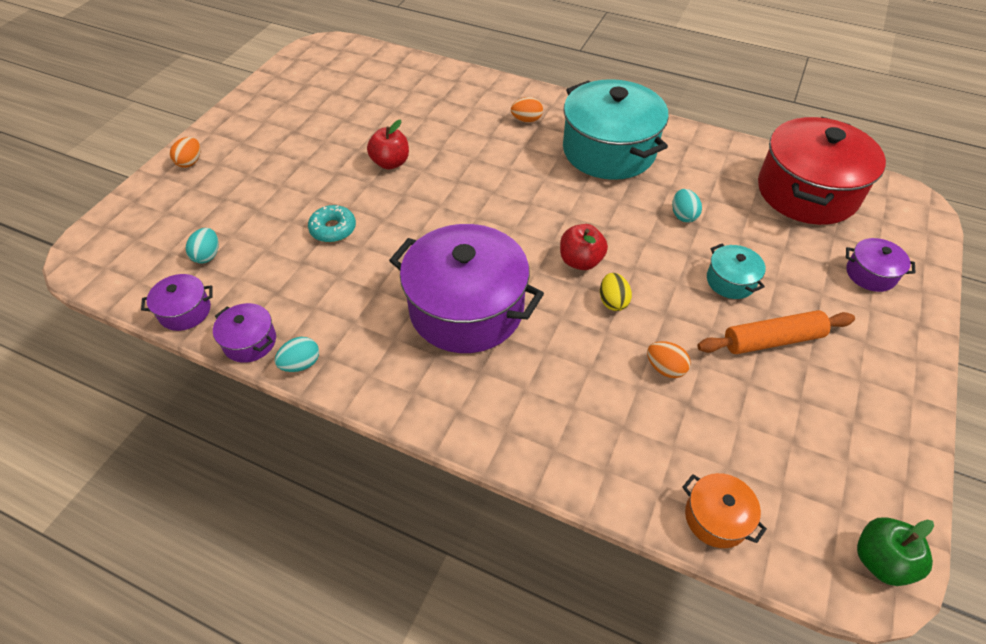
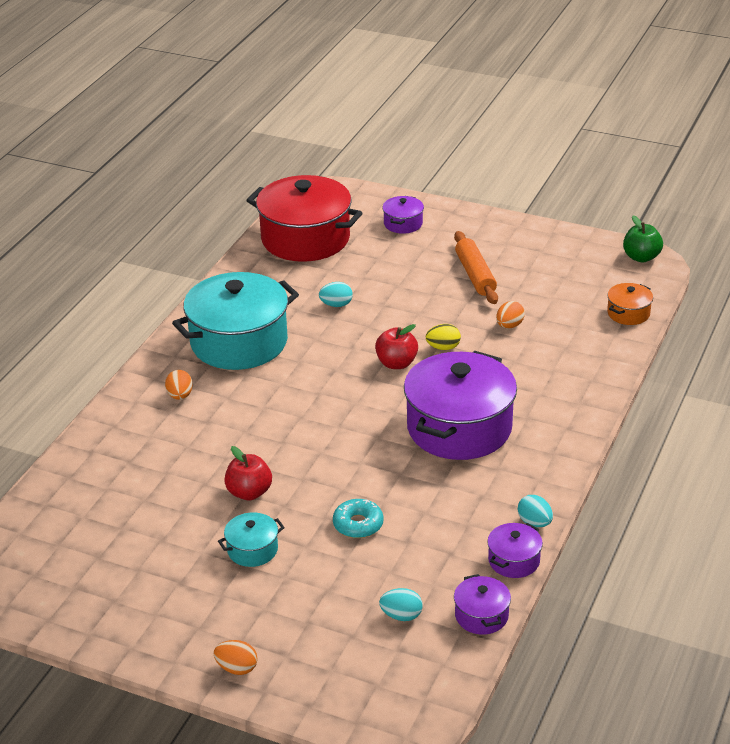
camera: 90 degrees left, 15 degrees down
(730, 281) = (415, 287): turquoise pot -> turquoise pot (252, 550)

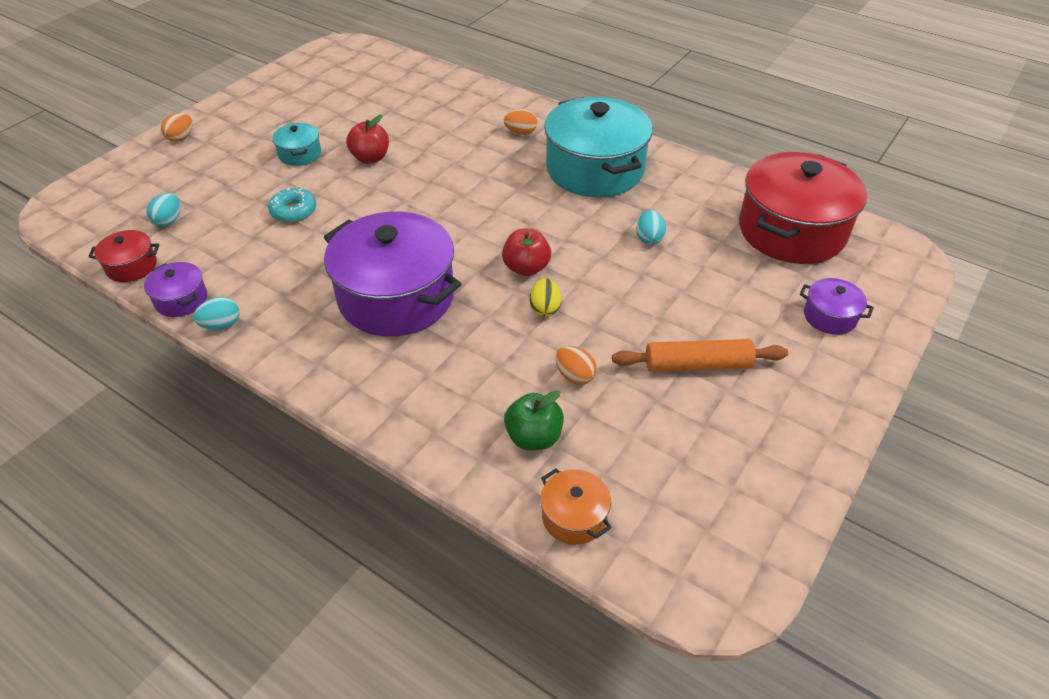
camera: 100 degrees right, 10 degrees up
(481, 615) = (131, 266): purple pot -> red pot
(641, 257) = (730, 581): green apple -> green apple (534, 437)

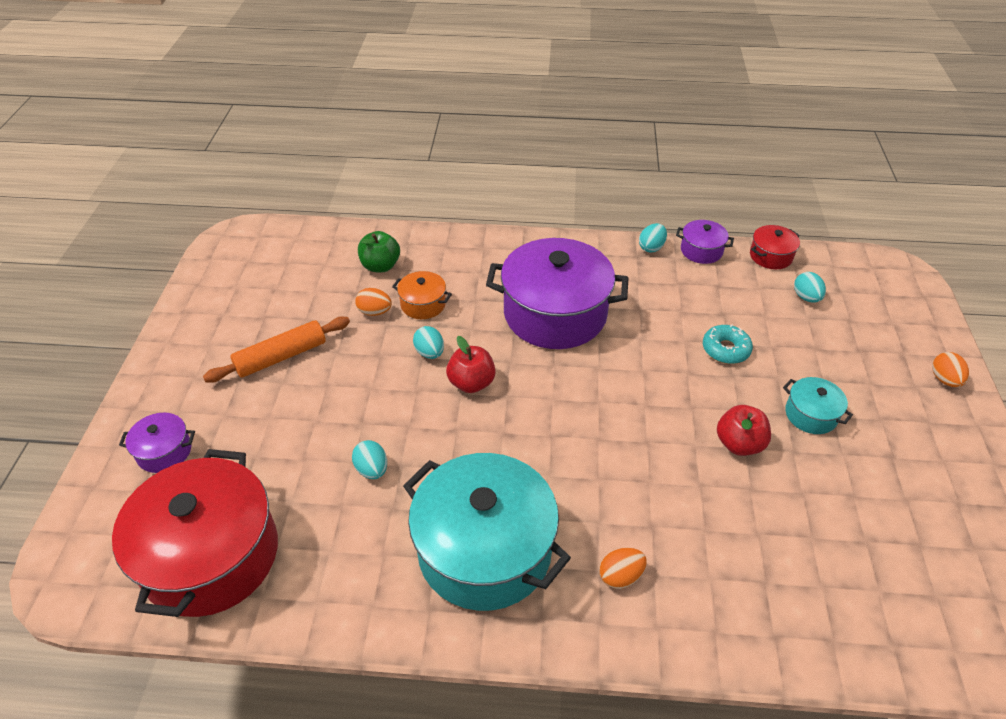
camera: 150 degrees right, 0 degrees up
(545, 309) = (430, 353): yellow egg -> turquoise egg
(574, 517) = (332, 239): orange pot -> orange pot (423, 304)

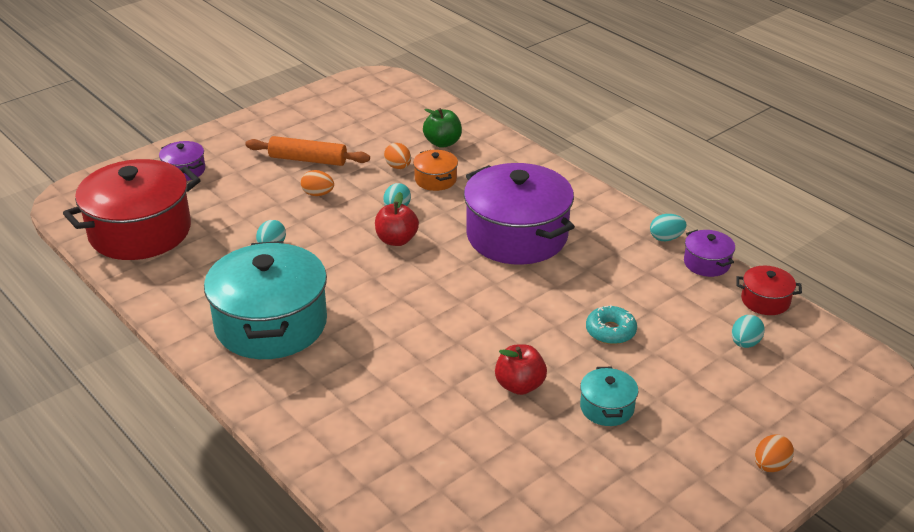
camera: 45 degrees right, 10 degrees down
(620, 576) = (324, 390): orange egg -> orange egg (318, 194)

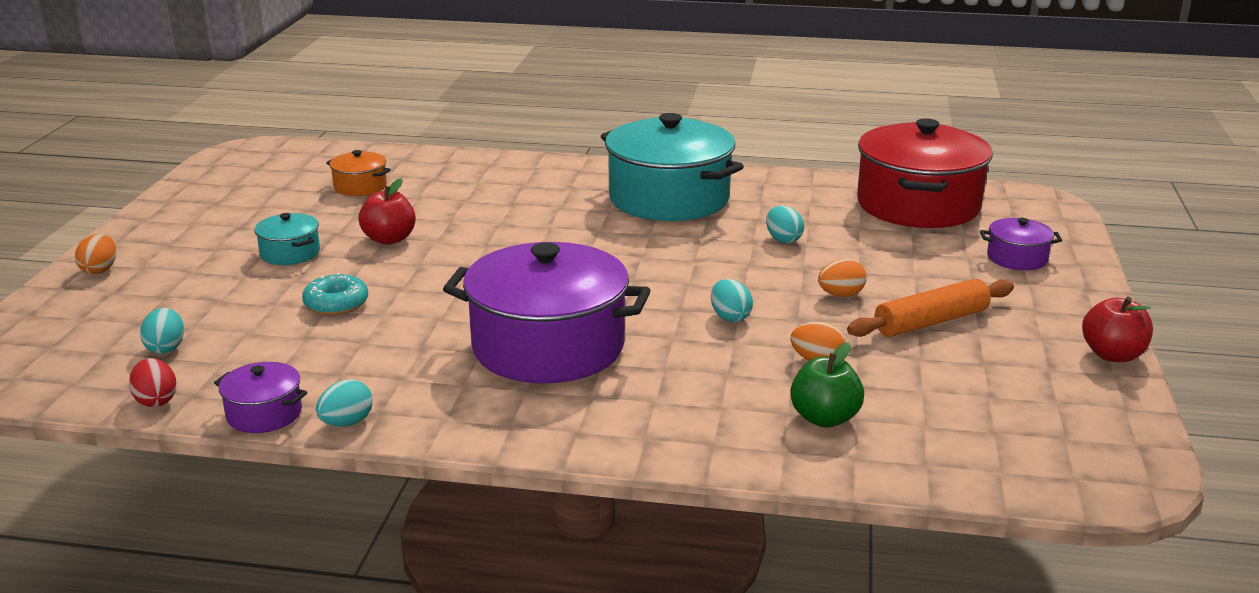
camera: 140 degrees right, 10 degrees down
(396, 240) = (675, 290): red apple -> red apple (1112, 355)
(435, 180) = (745, 366): orange pot -> orange pot (360, 187)
(765, 300) = (156, 401): red pot -> red egg

